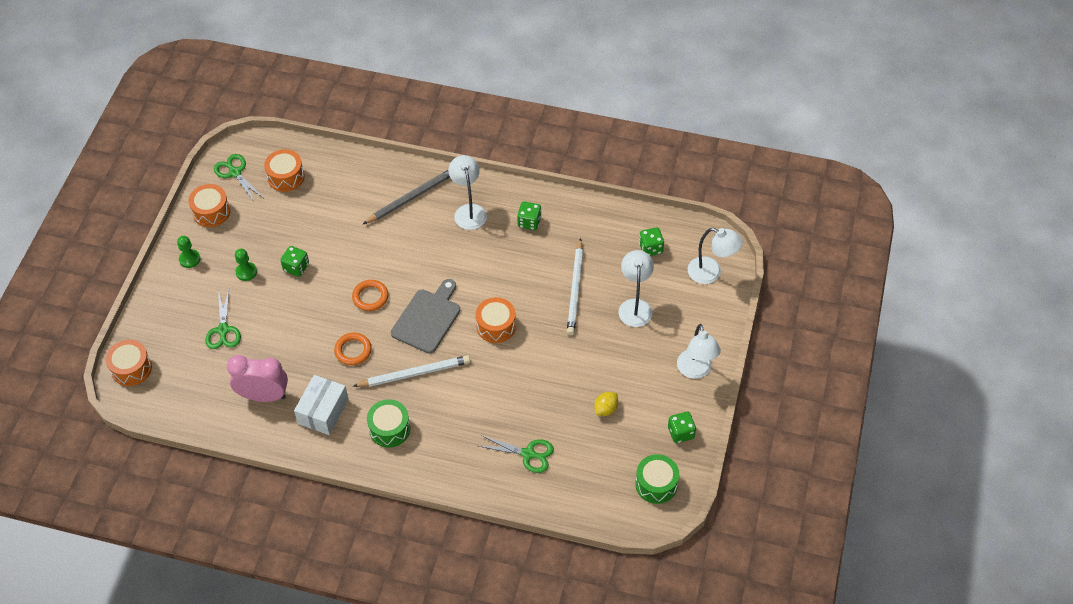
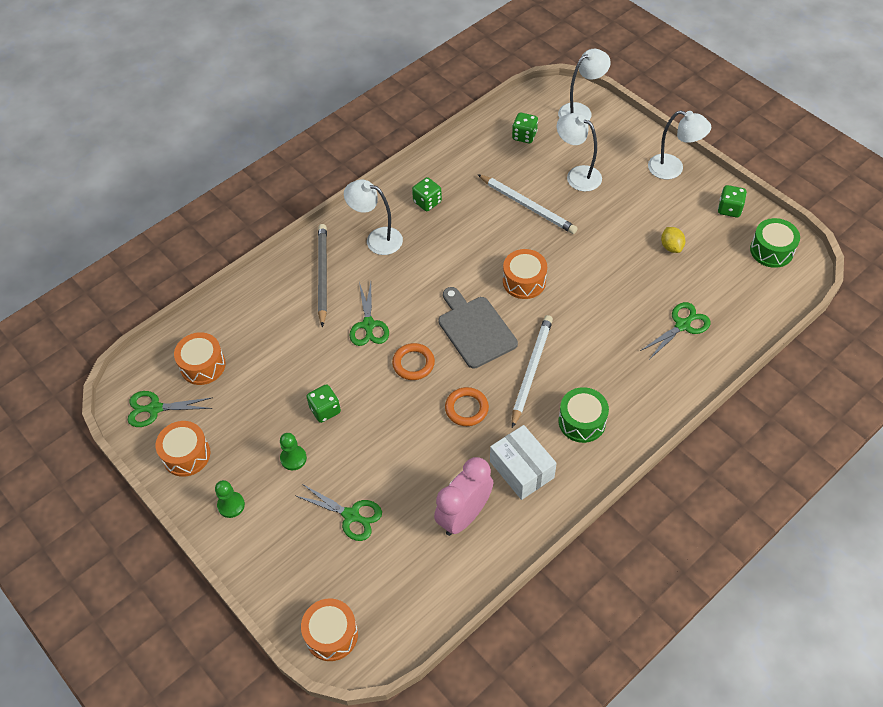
camera: 55 degrees left, 0 degrees up
(386, 251) = (368, 325): none -> green scissors

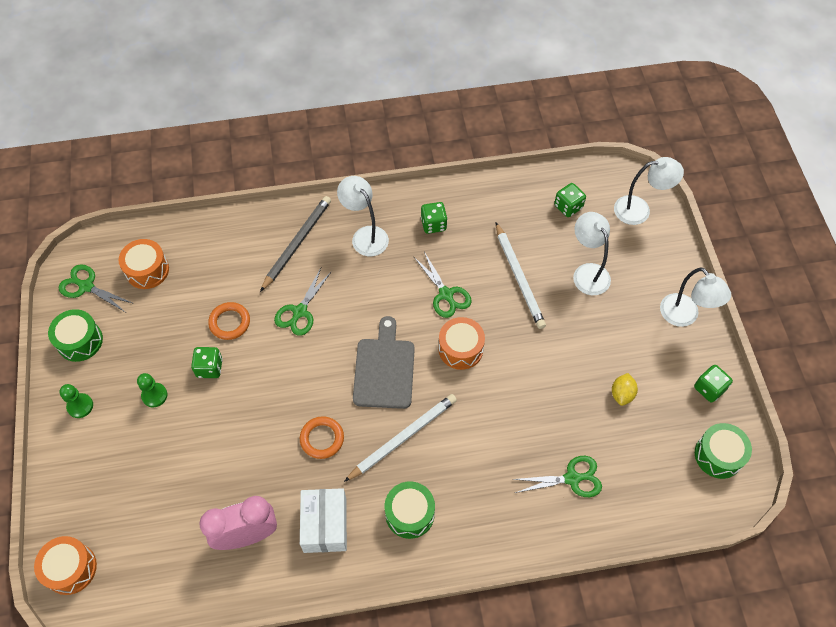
camera: 30 degrees right, 5 degrees up
(186, 455) = (80, 341): orange drum -> green drum
(351, 515) = (160, 475): green scissors -> green scissors (446, 294)
(413, 363) = (309, 370): orange ring -> orange ring (230, 322)

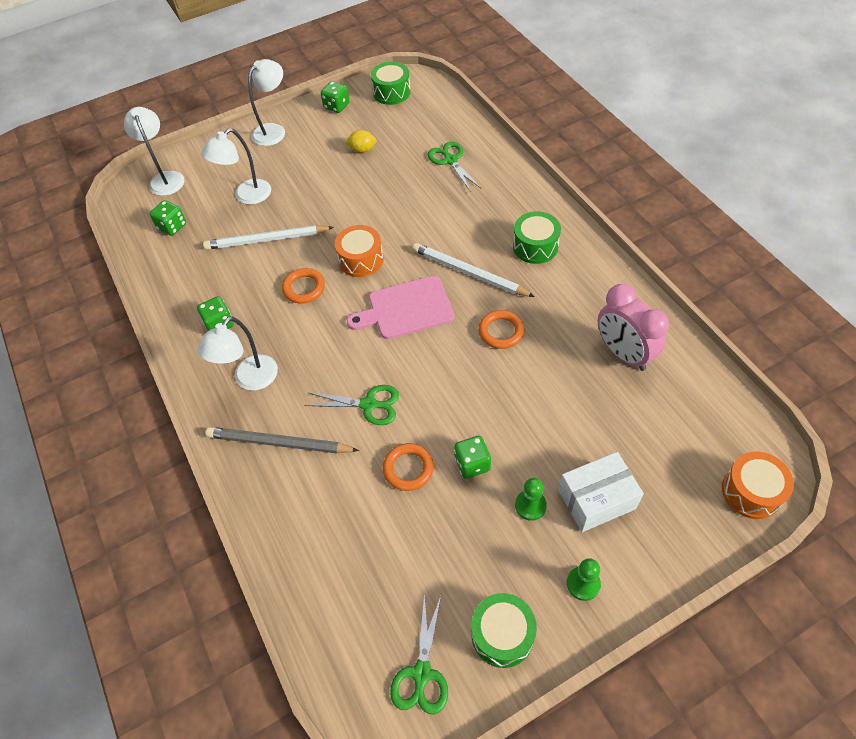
camera: 105 degrees left, 5 degrees down
(147, 270) = (370, 602): orange drum -> none
(325, 525) = (579, 299): white box -> white box (596, 499)
(384, 369) = (406, 309): grey cutting board -> pink cutting board
(446, 294) = (304, 288): green scissors -> orange ring
(519, 277) = (267, 240): white pencil -> white pencil turned 150 degrees counterclockwise

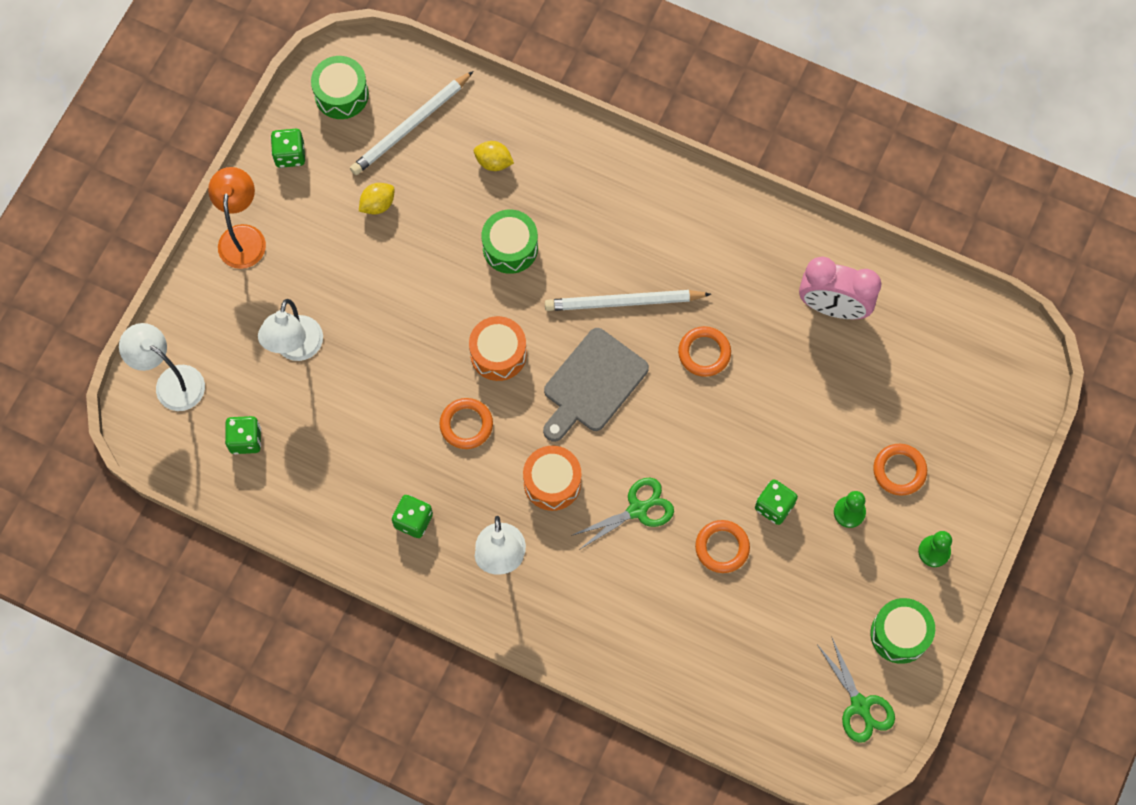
camera: 40 degrees left, 15 degrees up
(267, 240) = (373, 391): white pencil -> white pencil (411, 126)
(274, 130) = (242, 236): white lamp -> orange lamp
(279, 443) = (585, 601): grey pencil -> none
(406, 309) = (592, 384): pink cutting board -> grey cutting board
(450, 160) = (493, 162): green scissors -> yellow lemon
(535, 246) = (668, 228): green drum -> green drum (510, 247)
(596, 499) = (899, 471): white box -> orange ring
(751, 492) = (1016, 382): orange drum -> orange drum (552, 482)

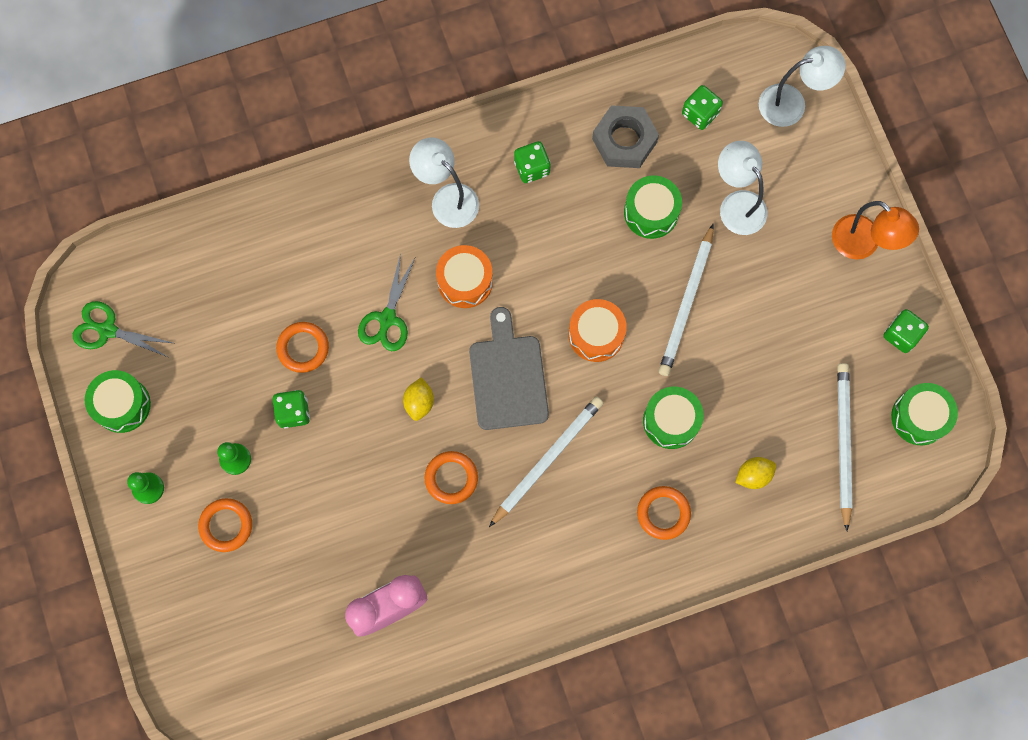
camera: 135 degrees right, 5 degrees up
(323, 474) = (624, 140): none -> grey nut
(363, 402) = (651, 212): none -> green drum
(378, 204) = (798, 360): yellow lemon -> yellow lemon (419, 402)
(410, 314) = (687, 303): none -> white pencil
(466, 425) = (565, 264): orange ring -> orange ring (663, 513)

